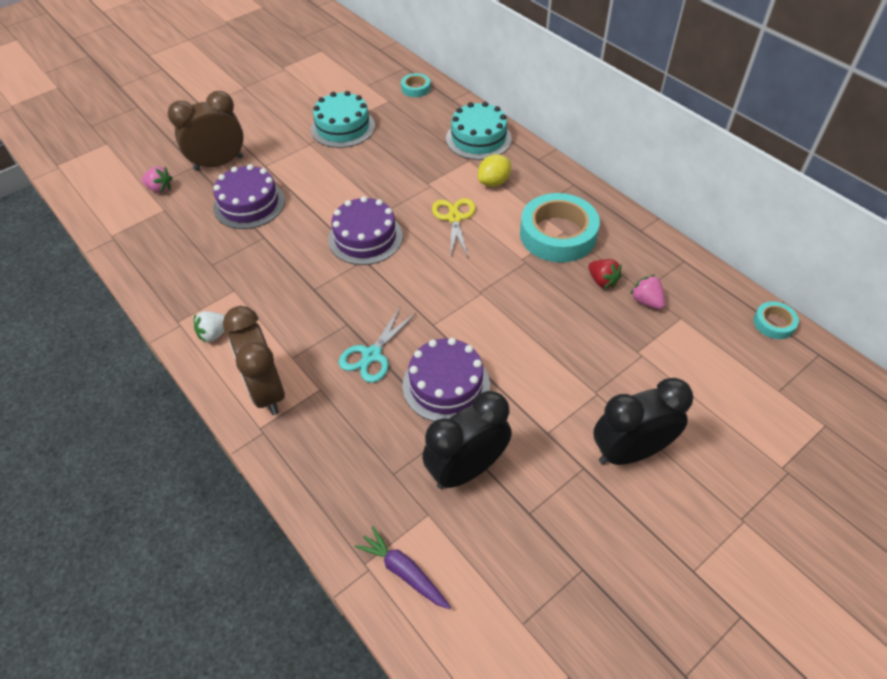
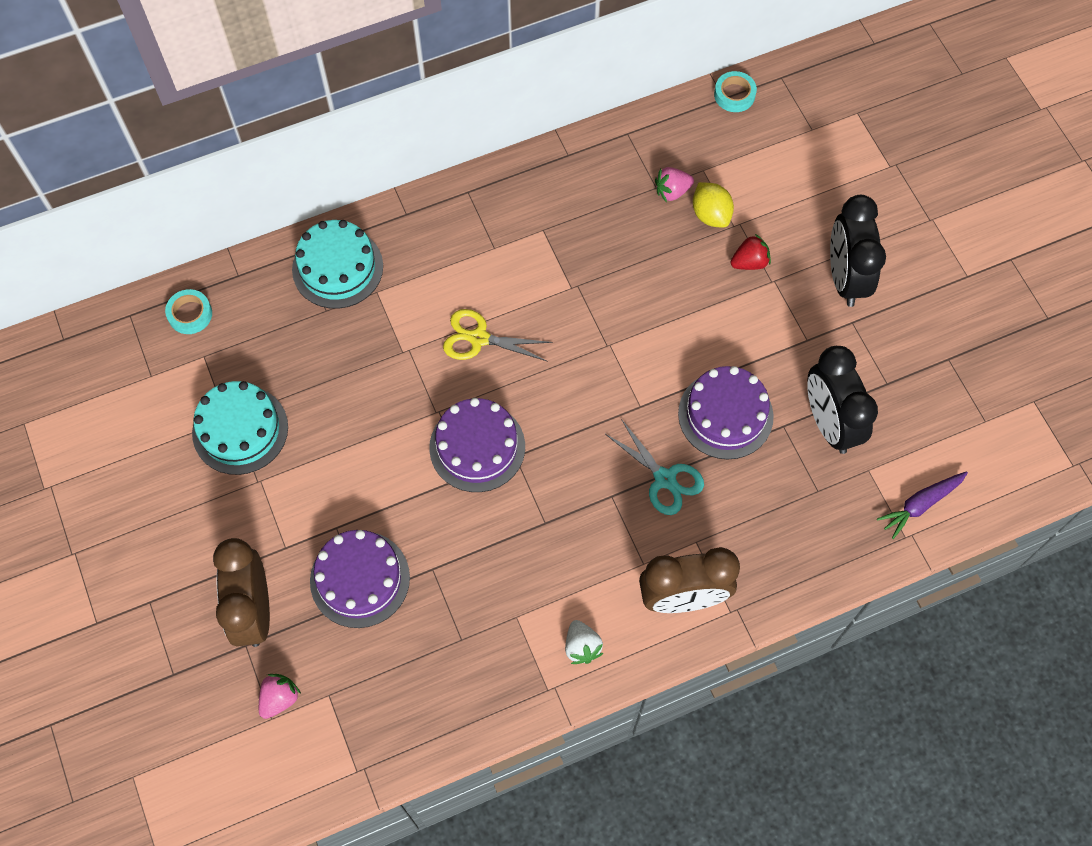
camera: 75 degrees left, 15 degrees up
(494, 182) = (430, 276): yellow lemon -> yellow lemon (710, 214)
(558, 234) = (546, 238): turquoise tape -> none
(602, 281) = (631, 221): red strawberry -> red strawberry (749, 262)

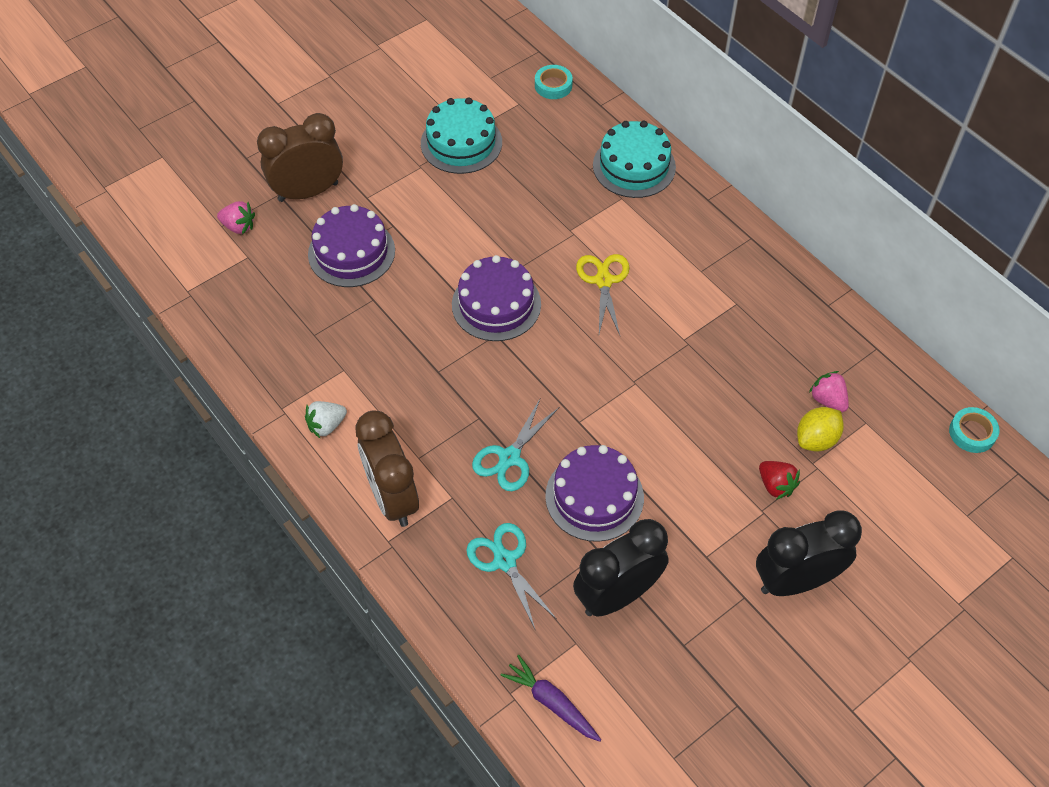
camera: 75 degrees right, 10 degrees down
(775, 510) = (504, 561): none -> turquoise scissors

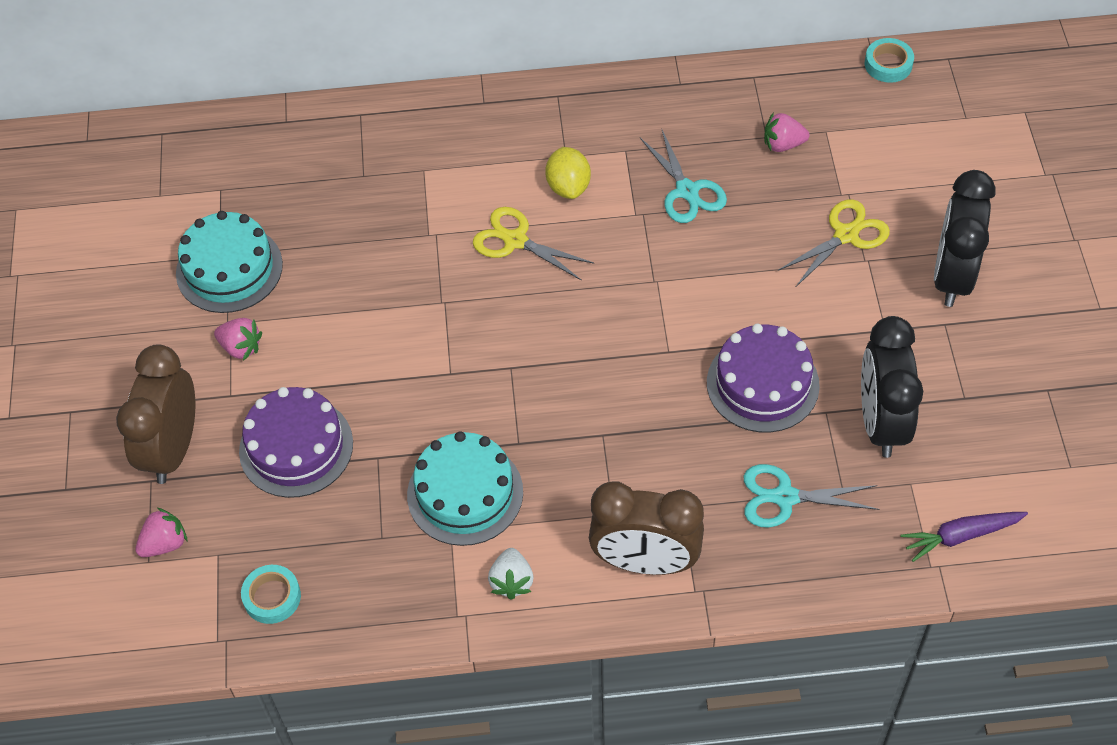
camera: 55 degrees left, 0 degrees up
(406, 182) = (241, 347): none -> pink strawberry
(496, 304) = (472, 347): purple cake -> none
(509, 458) = (669, 432): turquoise scissors -> turquoise scissors (687, 191)
(553, 85) = (222, 146): turquoise tape -> turquoise tape (272, 597)
(634, 166) = (391, 137): turquoise cake -> turquoise cake (465, 493)
(775, 485) = (846, 235): red strawberry -> yellow scissors
(816, 439) = (818, 177): yellow lemon -> yellow lemon (568, 186)

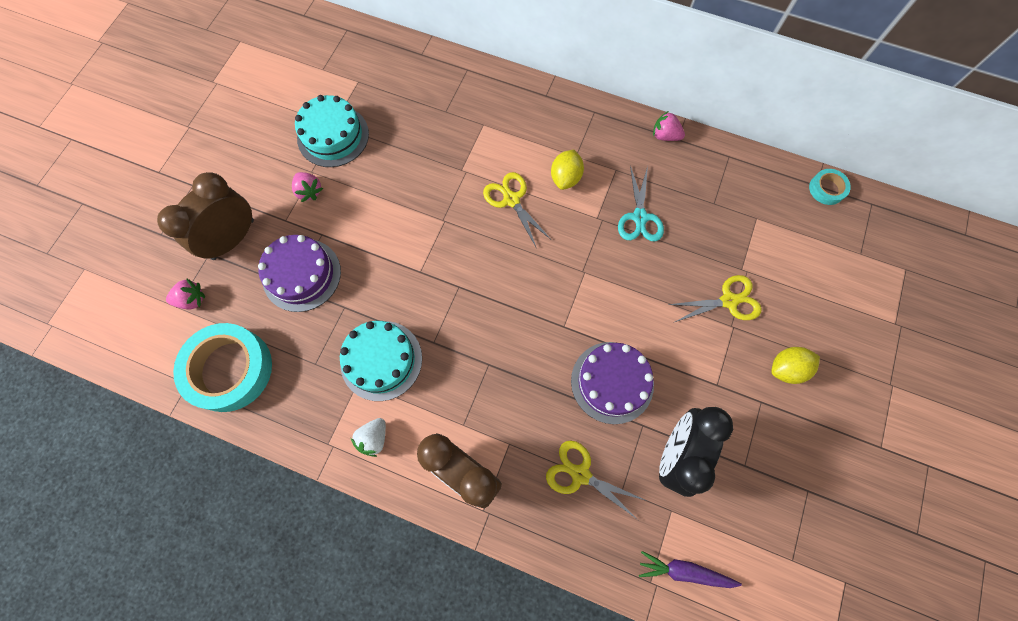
camera: 25 degrees right, 15 degrees up
(272, 597) = (229, 369): turquoise tape -> turquoise tape, size x2.15
(783, 144) = (722, 214): pink strawberry -> pink strawberry (665, 136)
(785, 497) = (580, 474): turquoise scissors -> yellow scissors
(952, 276) = (786, 368): black clock -> yellow lemon

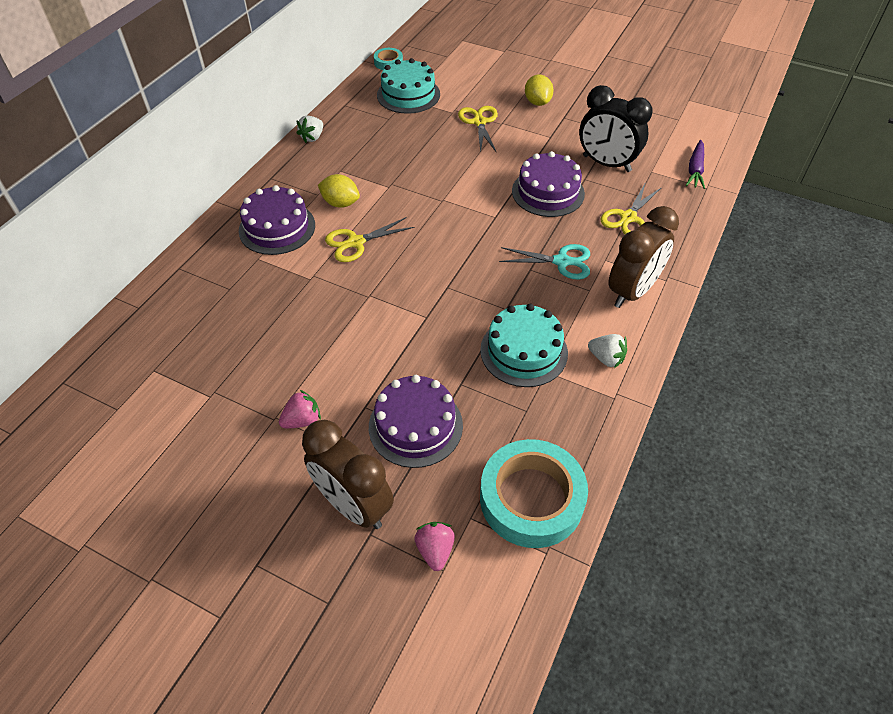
camera: 85 degrees left, 20 degrees down
(333, 136) = (227, 396): turquoise cake -> turquoise cake (408, 94)
(524, 131) = (277, 228): none -> purple cake
(640, 217) = (393, 161): turquoise scissors -> turquoise scissors (561, 261)
(665, 136) = (312, 137): pink strawberry -> white strawberry

